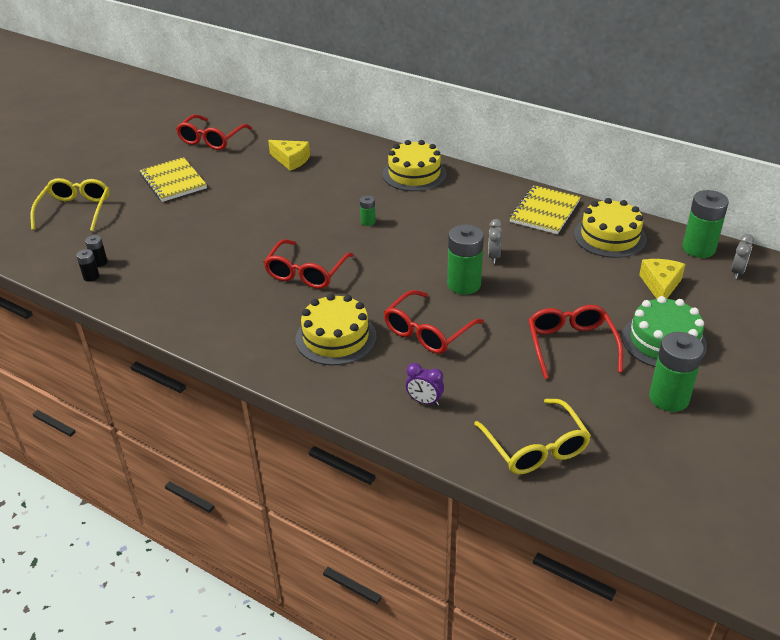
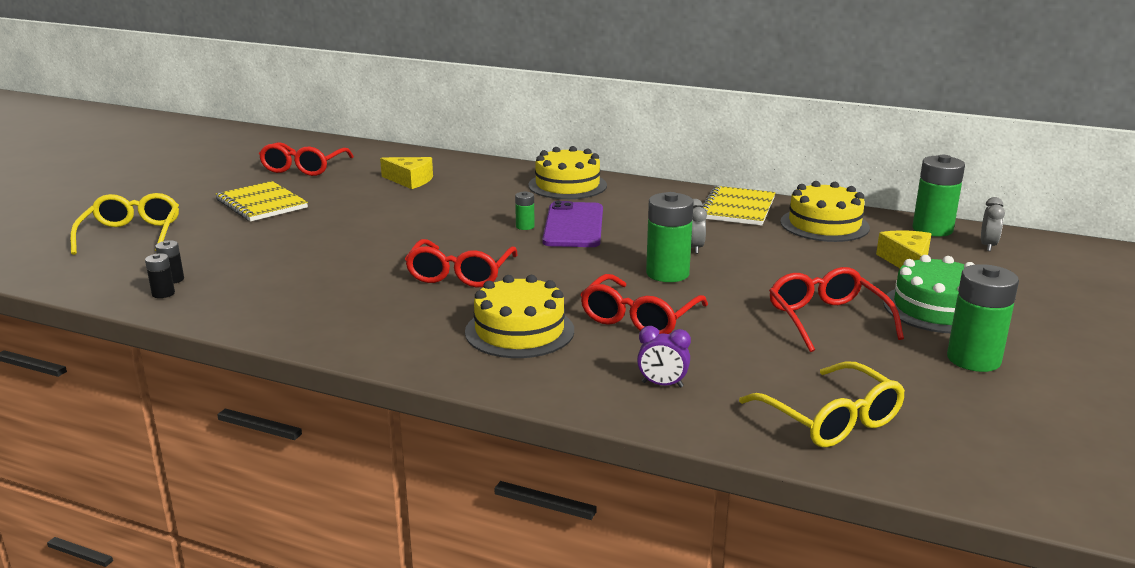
camera: 10 degrees left, 15 degrees down
(406, 223) = (573, 226): none -> purple phone

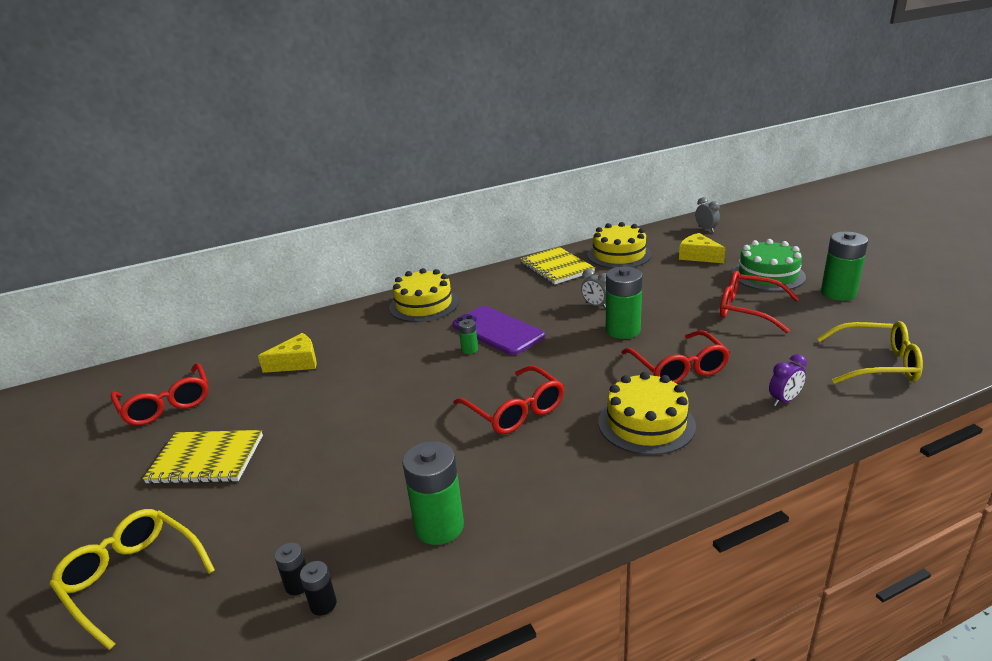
camera: 45 degrees left, 5 degrees up
(932, 229) = (666, 232): green battery -> green battery (439, 526)

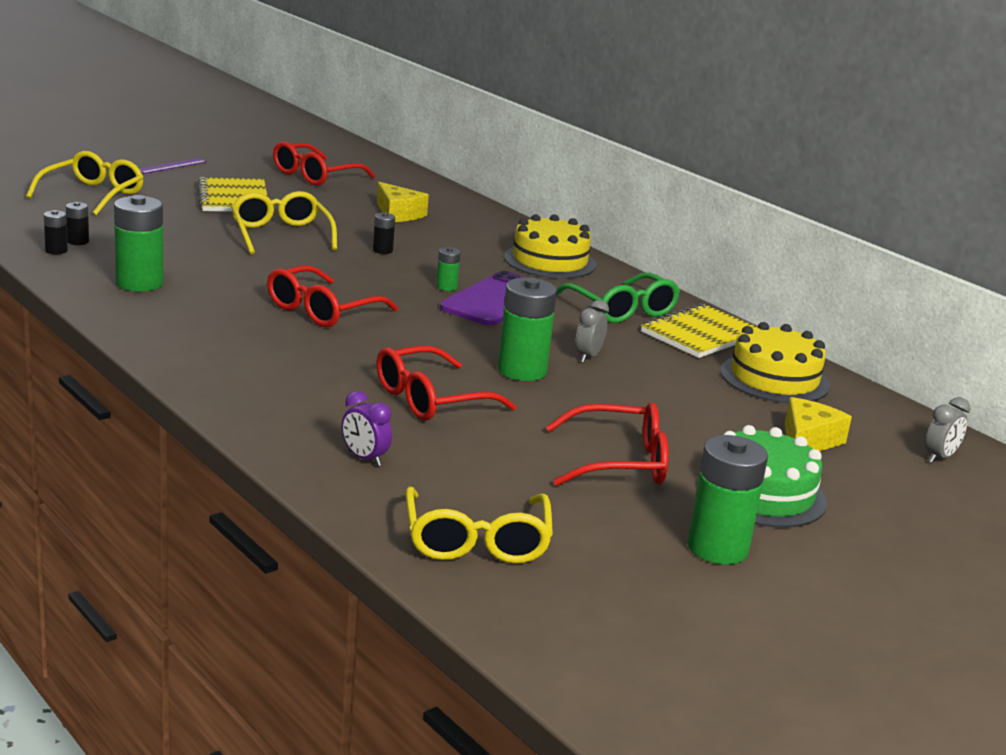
camera: 70 degrees right, 5 degrees down
(65, 508) = (171, 166): none -> purple ruler
(326, 429) = (281, 234): none -> yellow glasses
(383, 374) = (382, 250): none -> black battery
(516, 287) = (622, 309): none -> green glasses
(646, 423) = (304, 373): yellow cake -> none
(748, 310) = (619, 462): red glasses -> red glasses turned 75 degrees clockwise

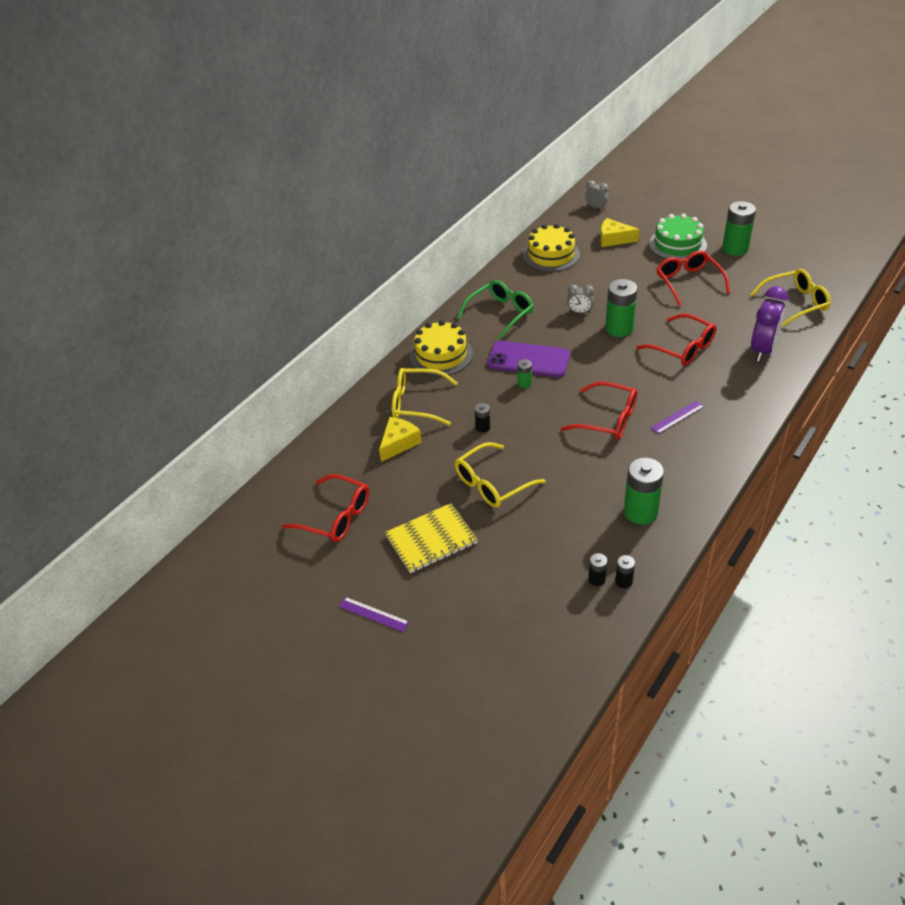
camera: 100 degrees left, 20 degrees up
(93, 195) = (489, 625): yellow glasses -> yellow glasses (417, 403)
(277, 349) = (677, 417): none -> purple ruler
(364, 458) = (763, 350): purple clock -> purple clock, size x1.91
(700, 334) = (513, 283): yellow notebook -> none

